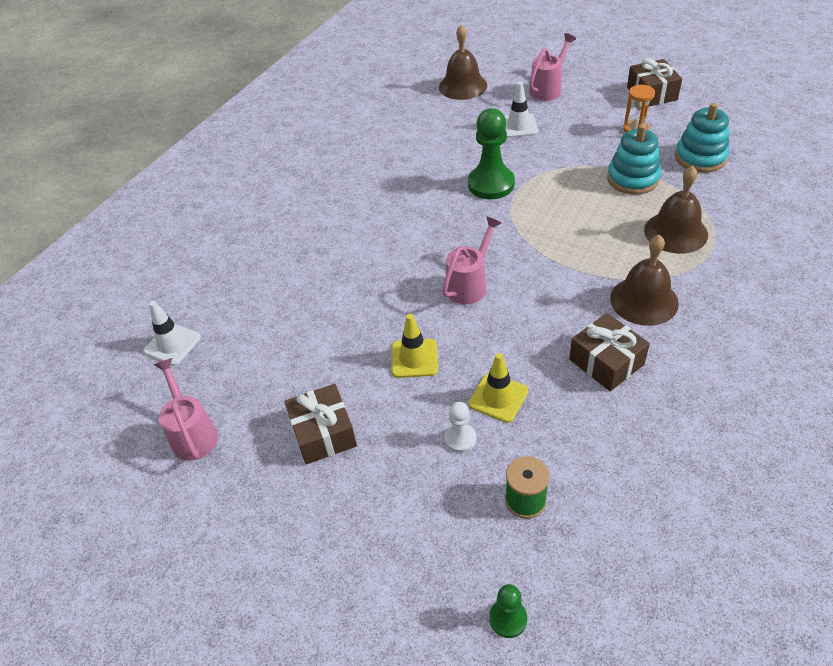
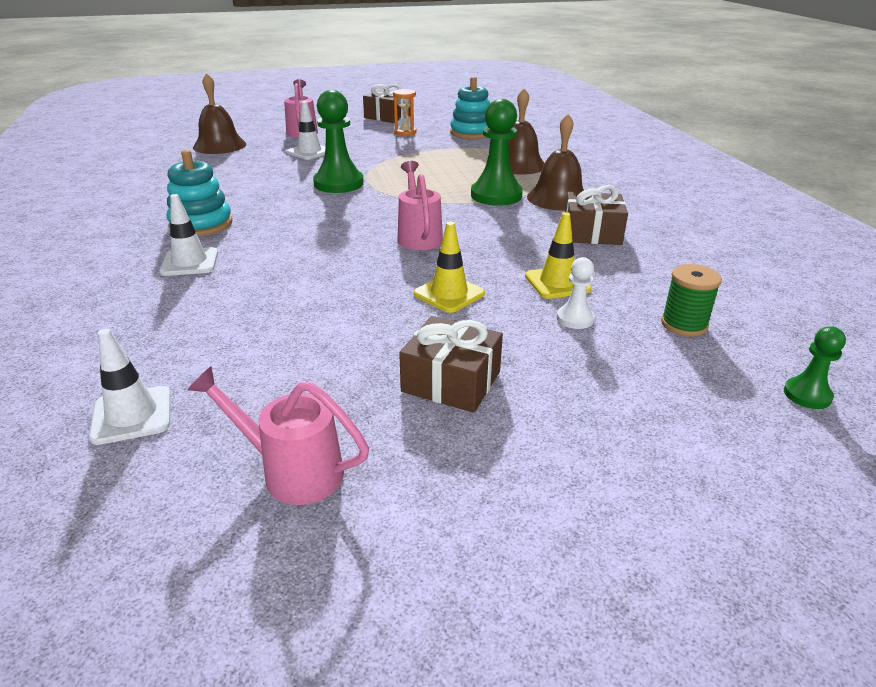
camera: 50 degrees left, 15 degrees down
(309, 229) = (189, 262): none -> white traffic cone
(594, 267) = (496, 195): none -> green pawn
(633, 179) = (445, 152): turquoise stacking toy -> turquoise stacking toy (201, 224)

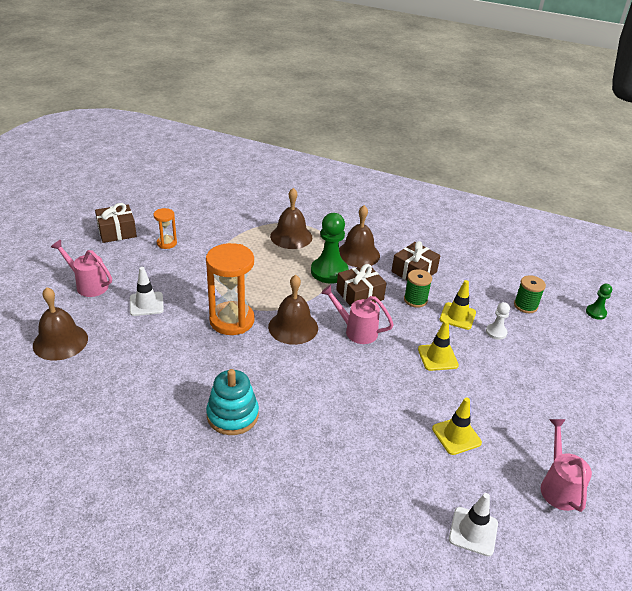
camera: 55 degrees left, 5 degrees up
(189, 262) = (295, 444): white traffic cone -> none
(293, 471) = (558, 486): pink watering can -> pink watering can turned 120 degrees clockwise
(310, 350) = (456, 436): none -> yellow traffic cone
(338, 183) = (232, 320): green pawn -> orange hourglass
(372, 208) = (293, 327): none -> brown bell
(451, 381) = (521, 401): brown gift -> brown gift (360, 295)
(471, 133) = (208, 219): turquoise stacking toy -> none
(538, 249) = (415, 300): none -> green spool

